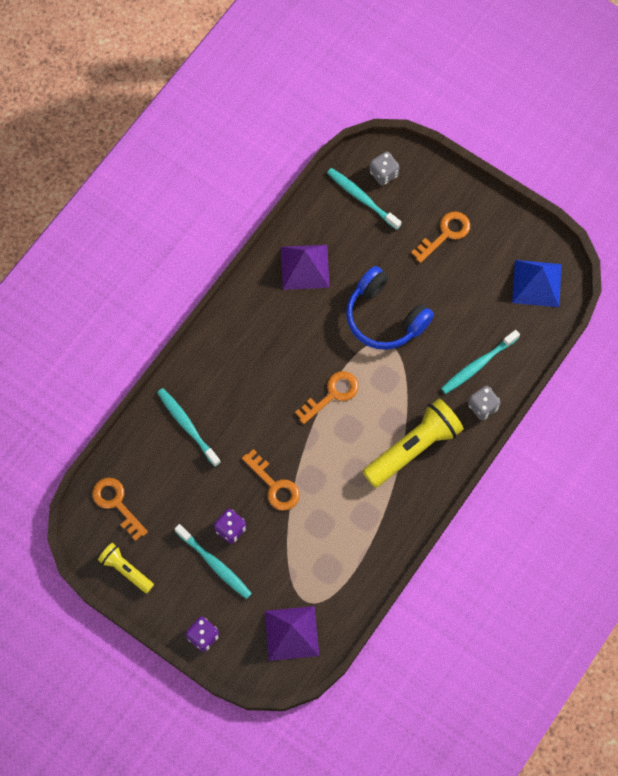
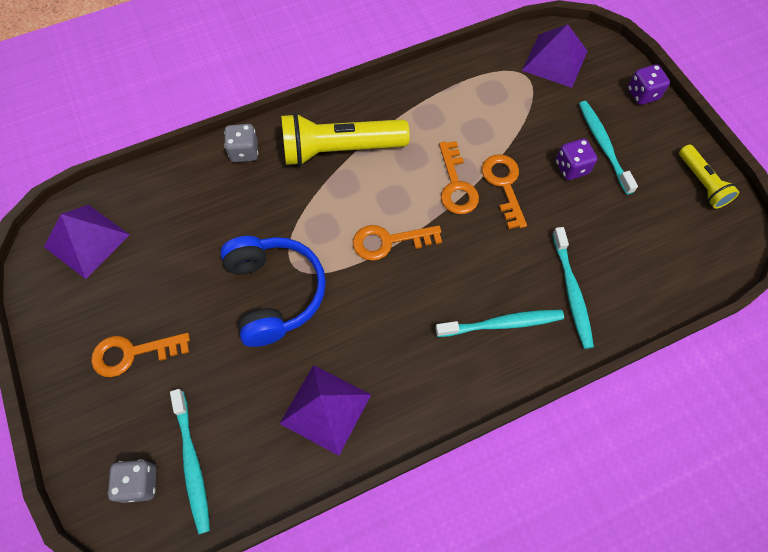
camera: 150 degrees left, 5 degrees down
(116, 504) = (689, 250): orange key -> orange key (456, 185)
(478, 365) = (216, 192): turquoise toothbrush -> turquoise toothbrush (502, 324)
(537, 283) = (86, 240): blue pyramid -> purple pyramid

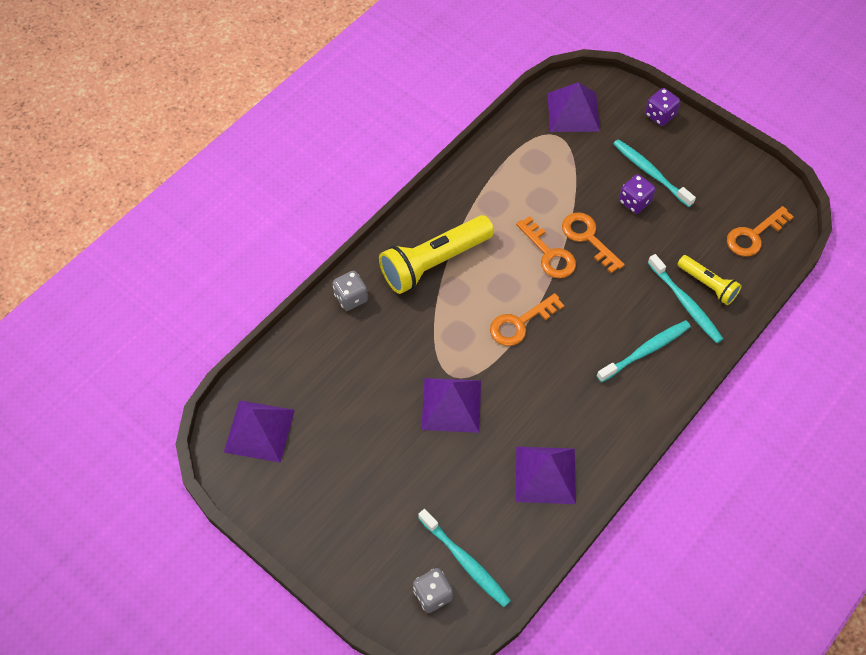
camera: 25 degrees left, 5 degrees down
(132, 353) = (362, 503): orange key -> orange key (754, 235)
(275, 293) = (451, 404): blue headphones -> purple pyramid
(701, 183) = (742, 174): yellow flashlight -> yellow flashlight (707, 285)

